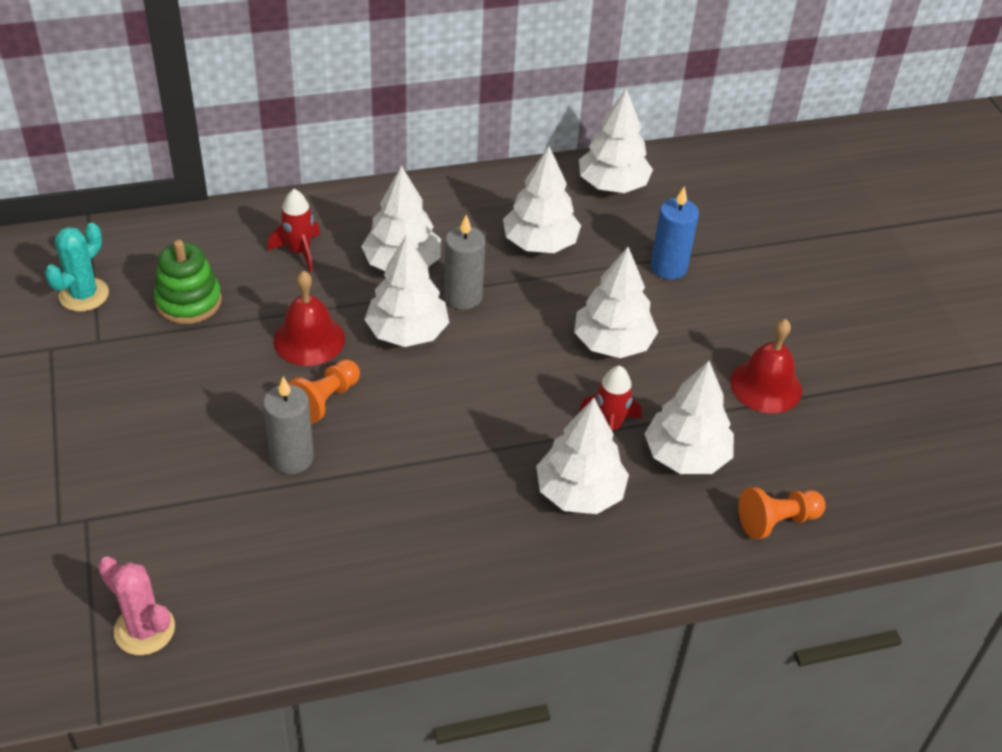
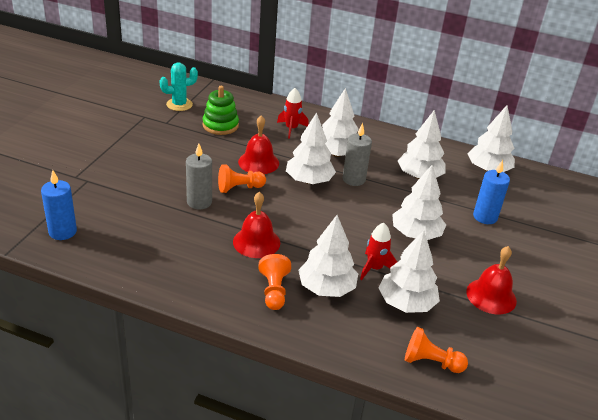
camera: 35 degrees right, 10 degrees down
(144, 629) = (62, 232): pink cactus -> blue candle
(431, 476) = (256, 242): none -> red bell
(522, 538) = (274, 291): none -> orange pawn

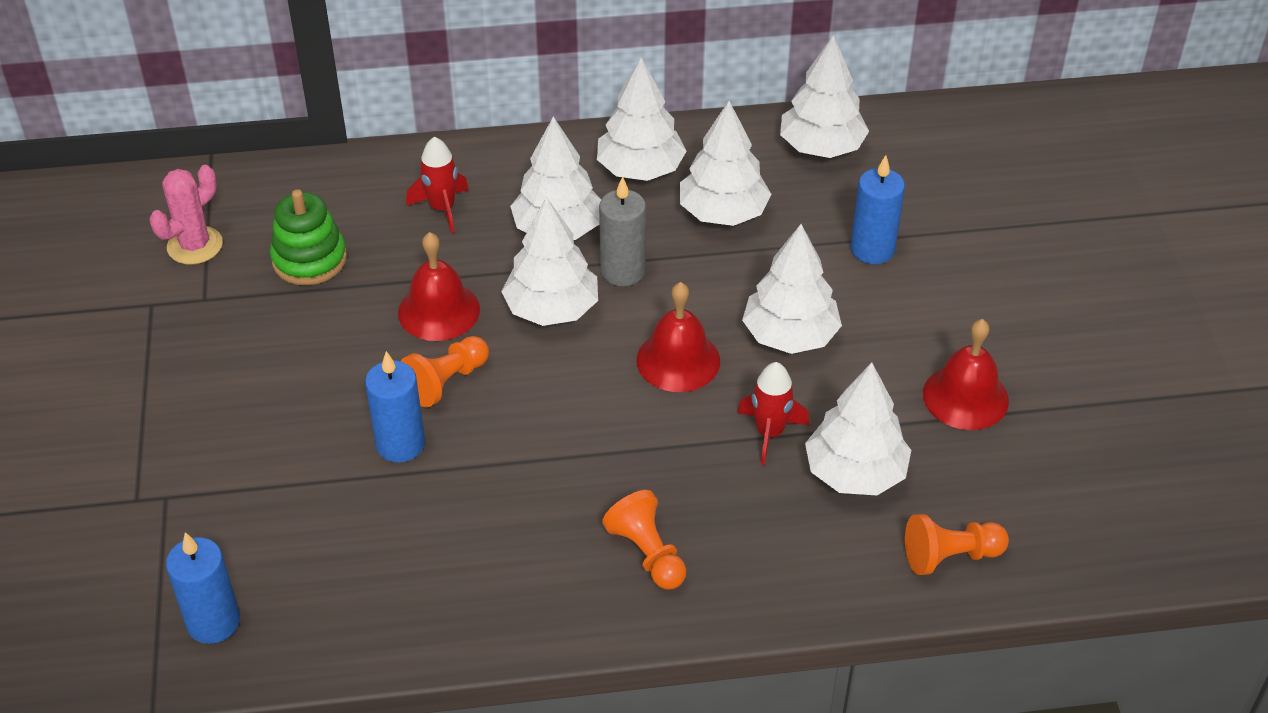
camera: 25 degrees left, 10 degrees up
(179, 104) = (195, 245): turquoise cactus -> pink cactus
(199, 202) = (400, 444): grey candle -> blue candle
(256, 242) = (554, 476): red bell -> red bell (678, 360)
(326, 288) = (722, 506): white tree -> white tree (640, 169)

